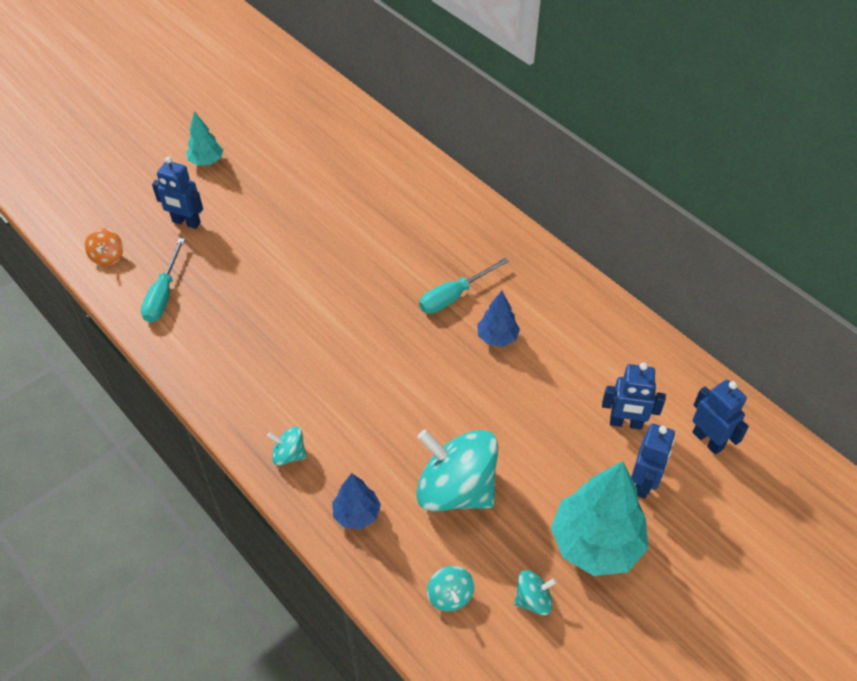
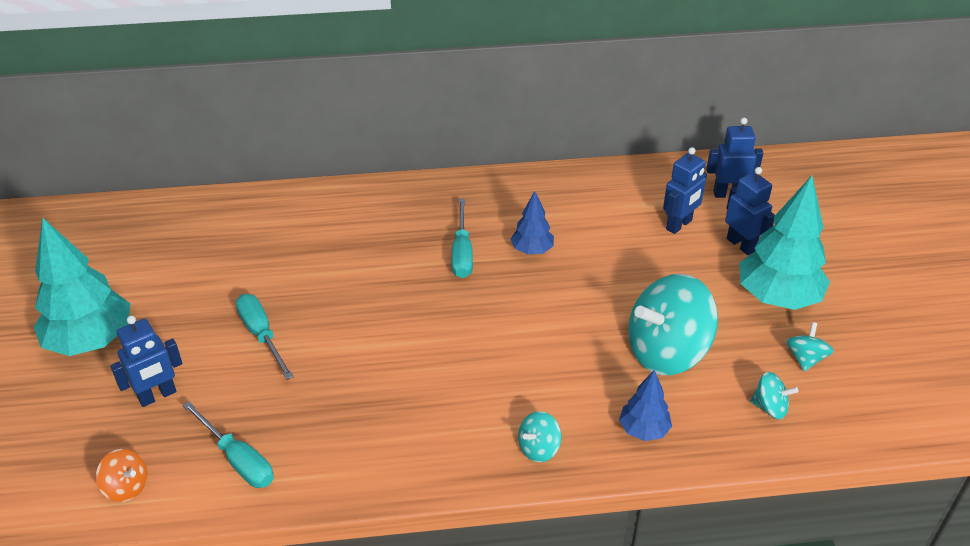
camera: 55 degrees left, 10 degrees down
(206, 161) = (91, 341): turquoise tree -> turquoise tree, size x1.92
(276, 237) = (261, 335): none -> turquoise screwdriver

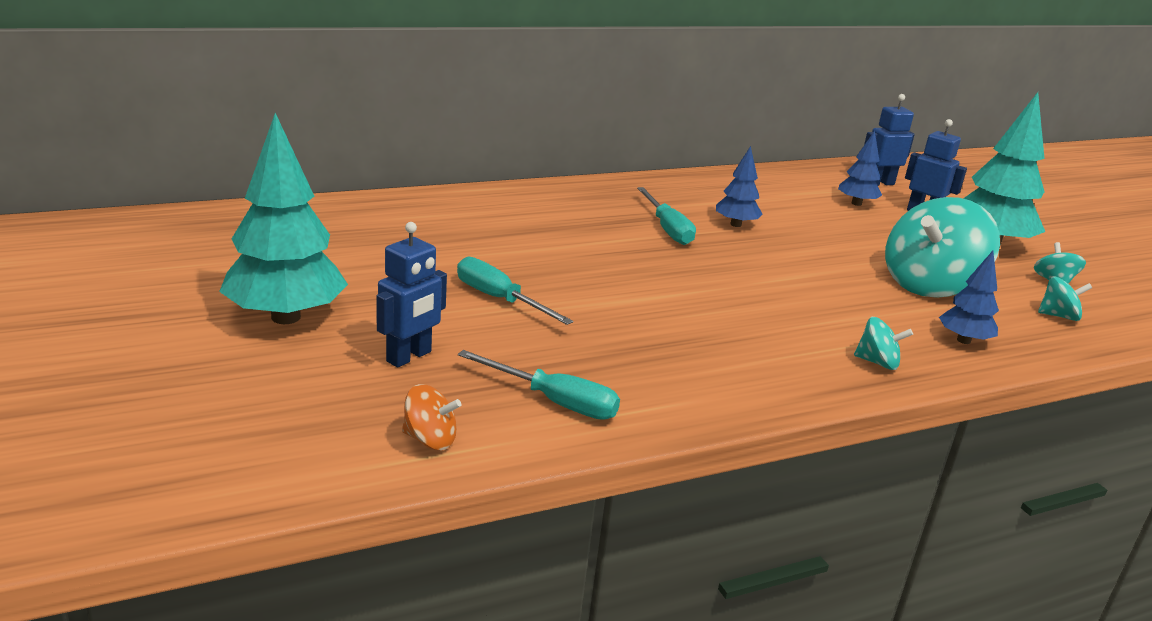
camera: 20 degrees left, 15 degrees down
(538, 448) = (877, 362): turquoise spinning top -> turquoise spinning top turned 105 degrees counterclockwise
(679, 225) = (856, 203): blue robot -> blue tree

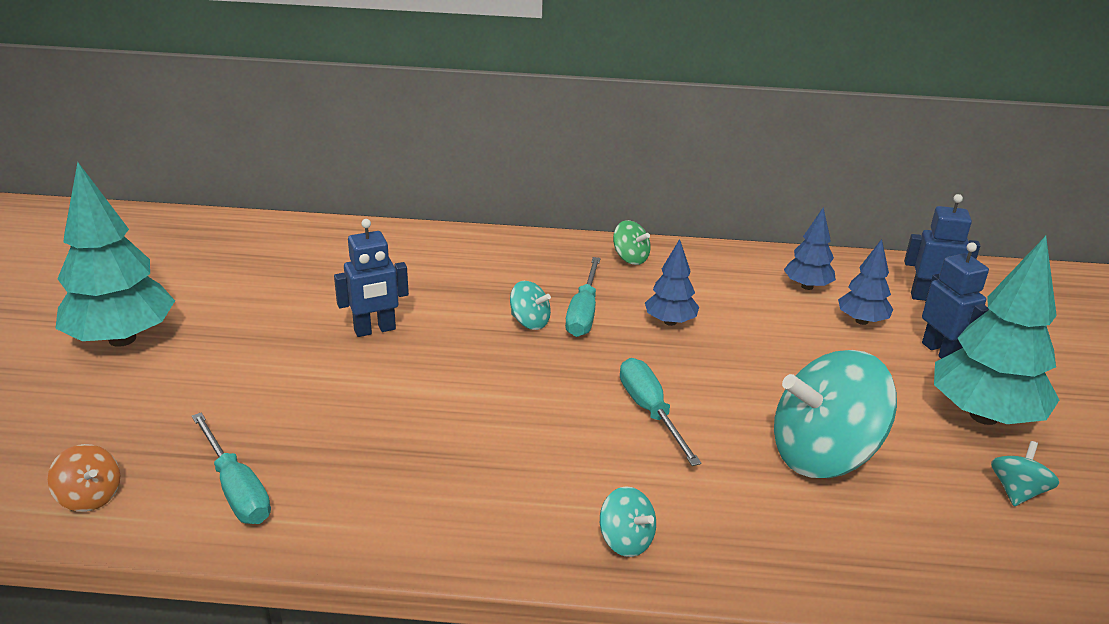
camera: 30 degrees right, 5 degrees up
(409, 357) = (171, 405): blue robot -> blue robot (375, 330)
(499, 299) = (318, 361): turquoise screwdriver -> turquoise screwdriver (650, 411)
(655, 188) = (630, 258): none -> green spinning top
(963, 340) = (775, 542): blue tree -> blue tree (807, 286)
(1058, 316) = (959, 543): turquoise spinning top -> turquoise spinning top (529, 322)

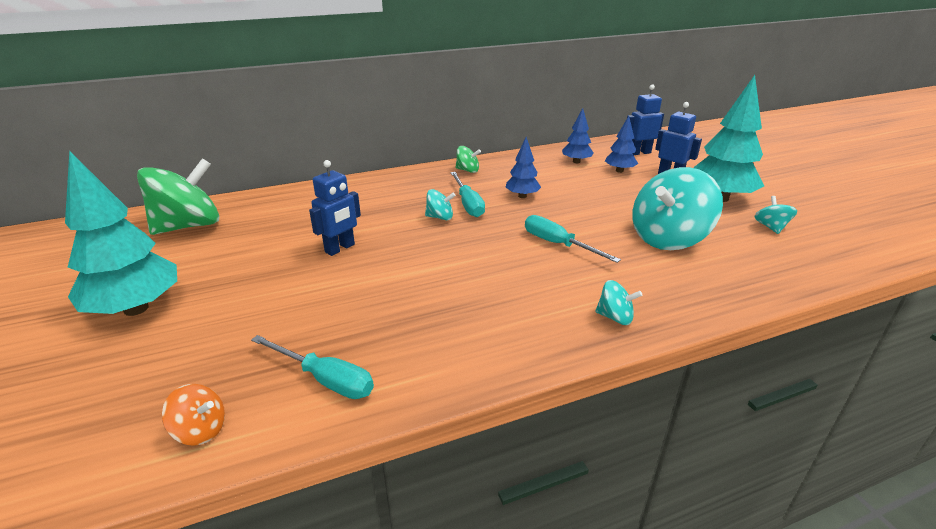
camera: 25 degrees left, 0 degrees up
(238, 248) = (188, 226): none -> green spinning top

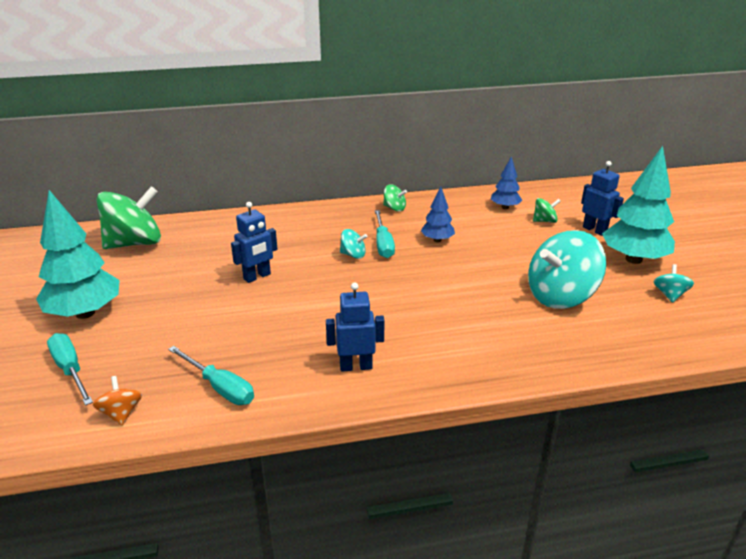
camera: 10 degrees right, 0 degrees up
(200, 430) = (121, 413): orange spinning top -> orange spinning top turned 135 degrees counterclockwise
(558, 244) = (452, 292): turquoise screwdriver -> turquoise screwdriver (70, 370)
(615, 317) = (476, 364): turquoise spinning top -> none
(619, 171) = (544, 221): blue tree -> green spinning top
(639, 153) = (574, 202): blue robot -> blue robot (356, 366)

